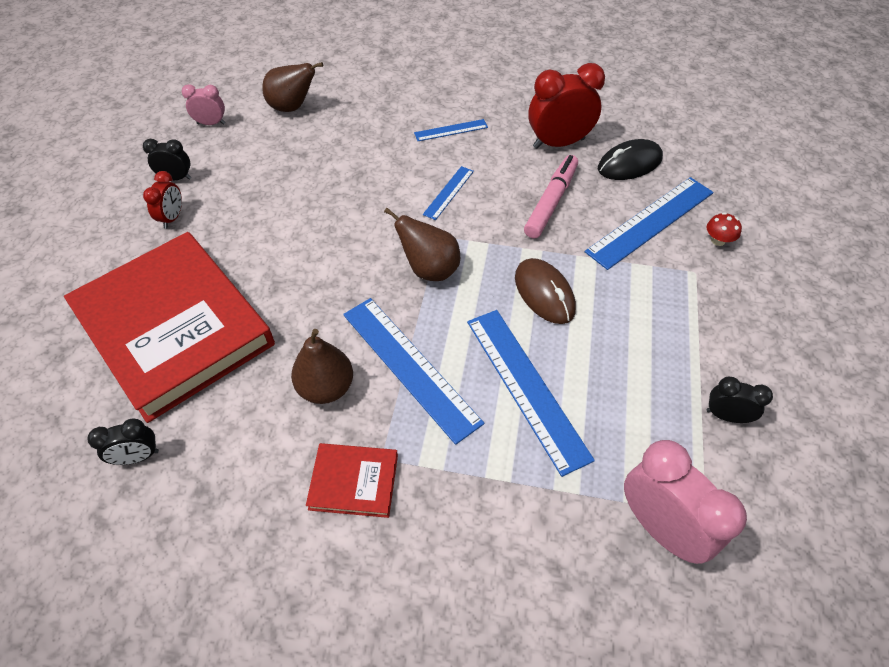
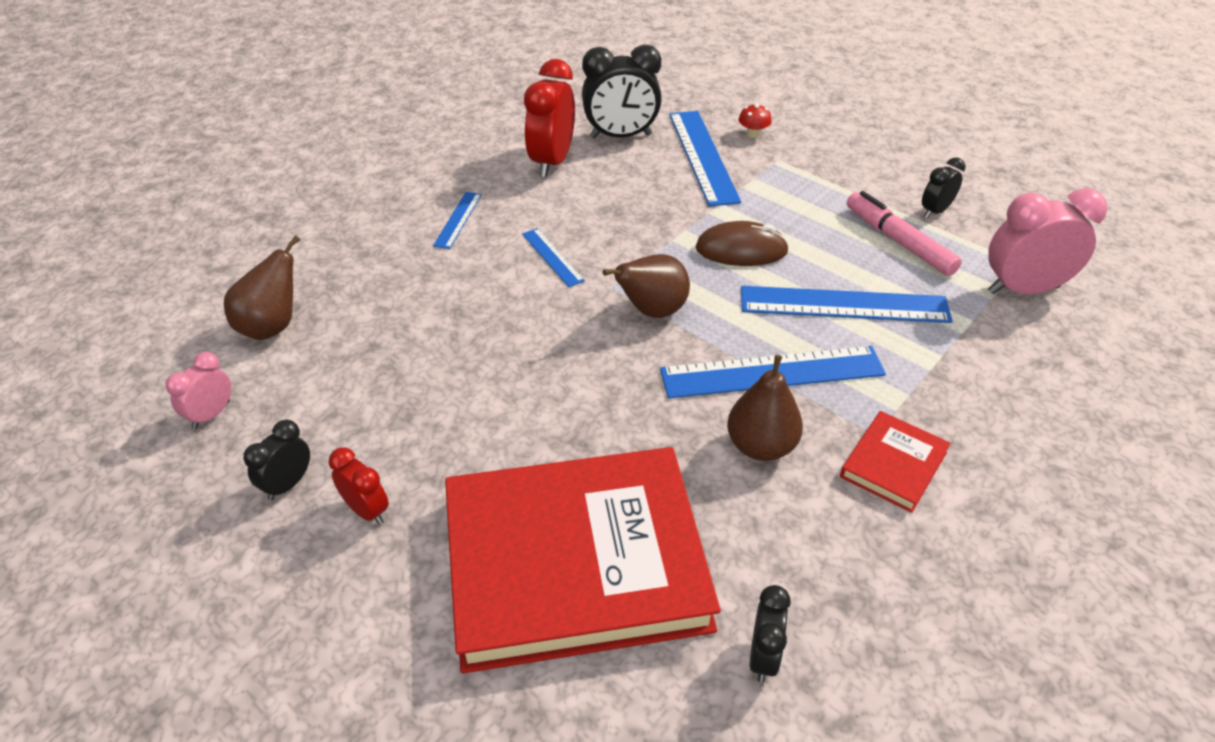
camera: 60 degrees left, 10 degrees down
(550, 202) = (628, 199): pink marker -> pink marker (899, 242)
(629, 164) = (621, 136): black mouse -> black clock

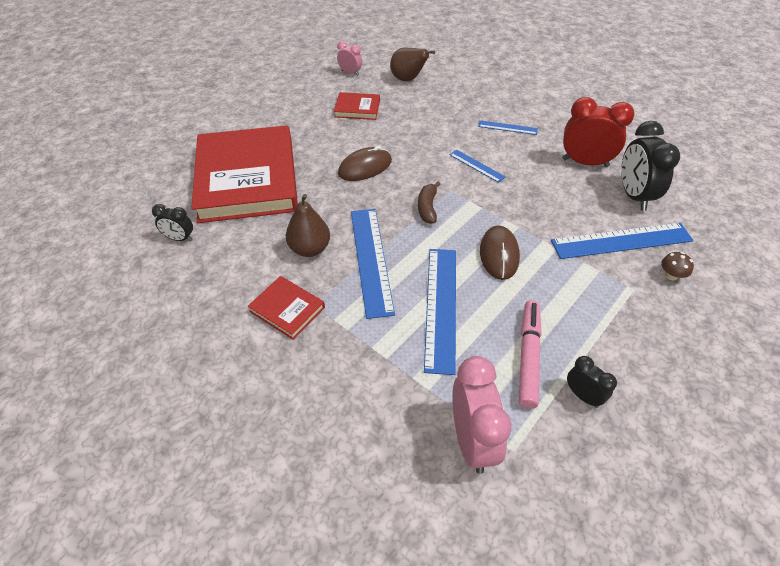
camera: 90 degrees right, 5 degrees up
(288, 484) = (307, 97): black clock -> none
(357, 399) = (357, 108): none -> red book
(367, 510) = (289, 118): red clock -> none
(549, 383) = (365, 167): none -> brown mouse
(552, 257) = (476, 166): blue ruler -> blue ruler turned 75 degrees clockwise
(652, 311) = (427, 208): brown pear -> brown banana
(753, 134) = (671, 275): red mushroom -> brown mushroom
(899, 242) = (528, 357): pink marker -> pink marker turned 45 degrees counterclockwise

